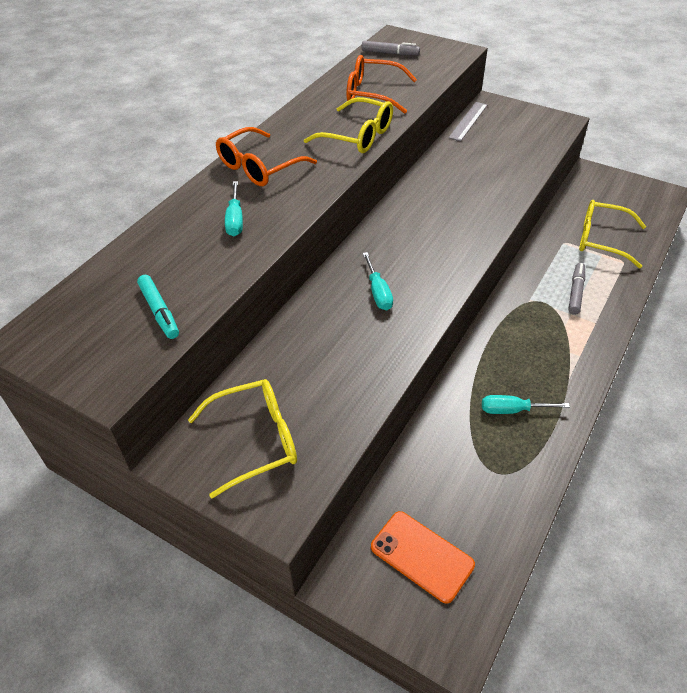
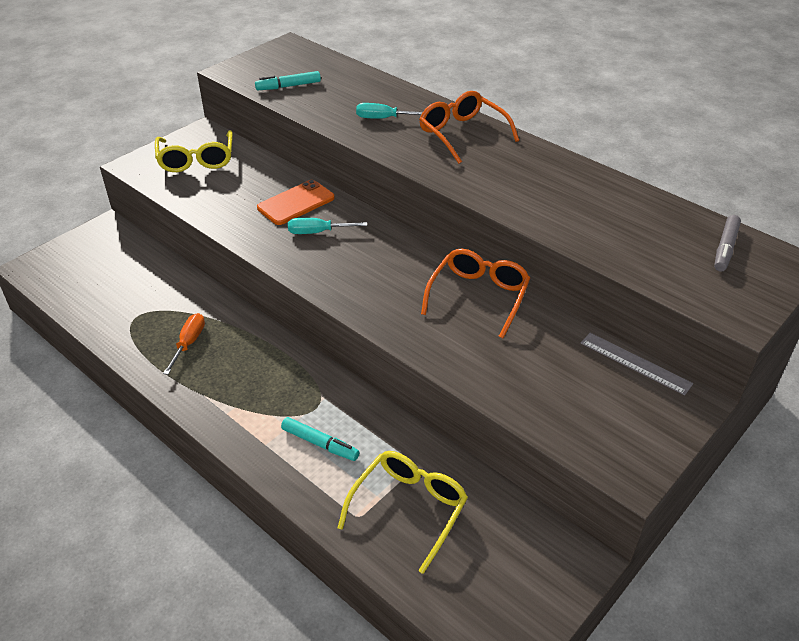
camera: 100 degrees right, 5 degrees down
(358, 136) = (506, 195): yellow glasses -> none
(372, 94) = (605, 218): orange glasses -> orange glasses (478, 296)
(422, 556) = (97, 264): orange phone -> orange phone (296, 203)
(513, 410) = (189, 343): turquoise screwdriver -> orange screwdriver
(575, 292) = (320, 443): grey marker -> turquoise marker

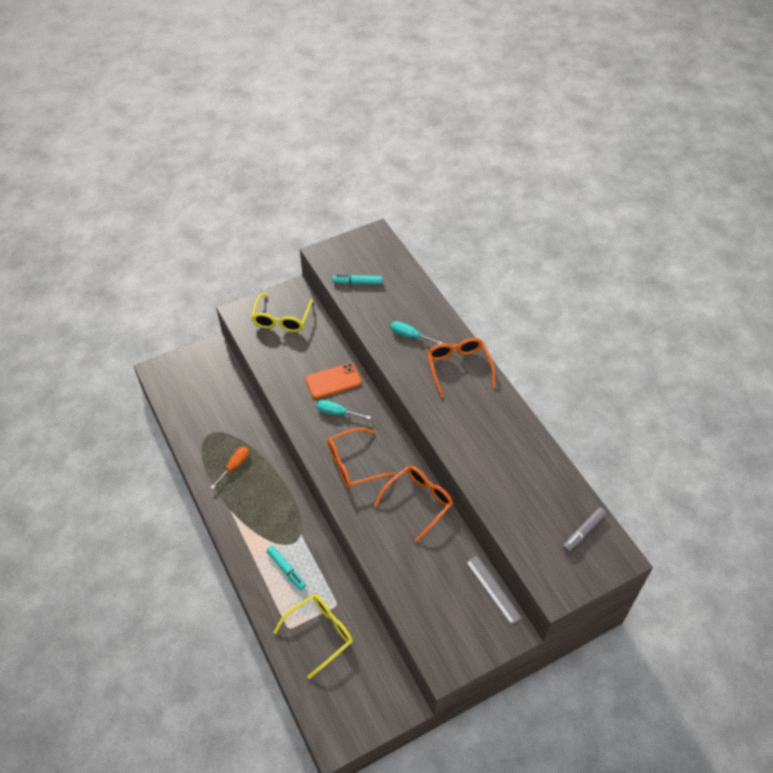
camera: 20 degrees right, 10 degrees up
(368, 279) = (353, 464): none -> orange glasses

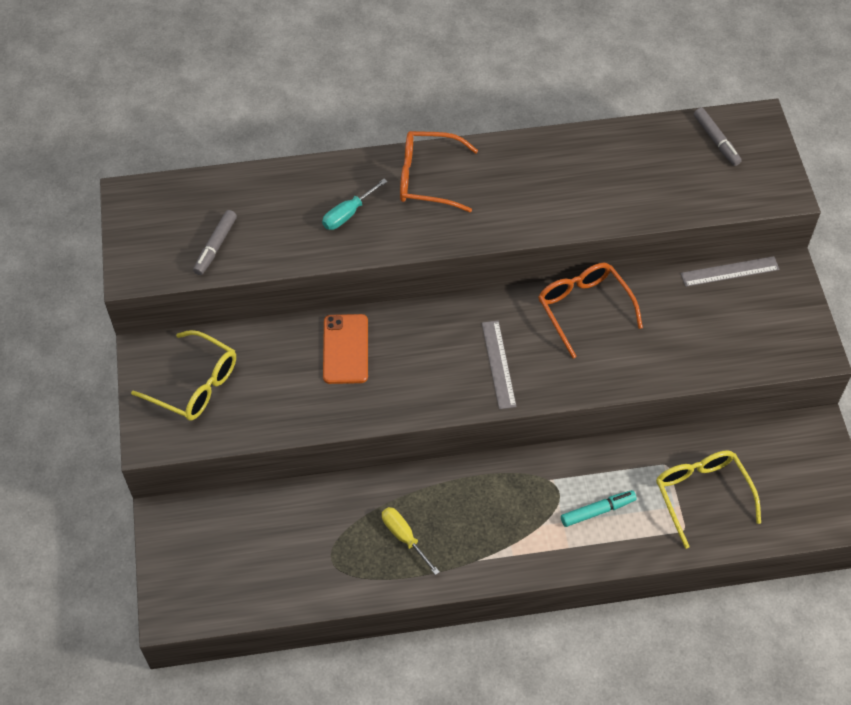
camera: 70 degrees left, 5 degrees up
(234, 466) = (404, 537): orange screwdriver -> yellow screwdriver
(337, 412) = (404, 359): turquoise screwdriver -> none
(353, 464) = (498, 364): orange glasses -> grey ruler
(357, 282) = (216, 246): turquoise marker -> grey marker

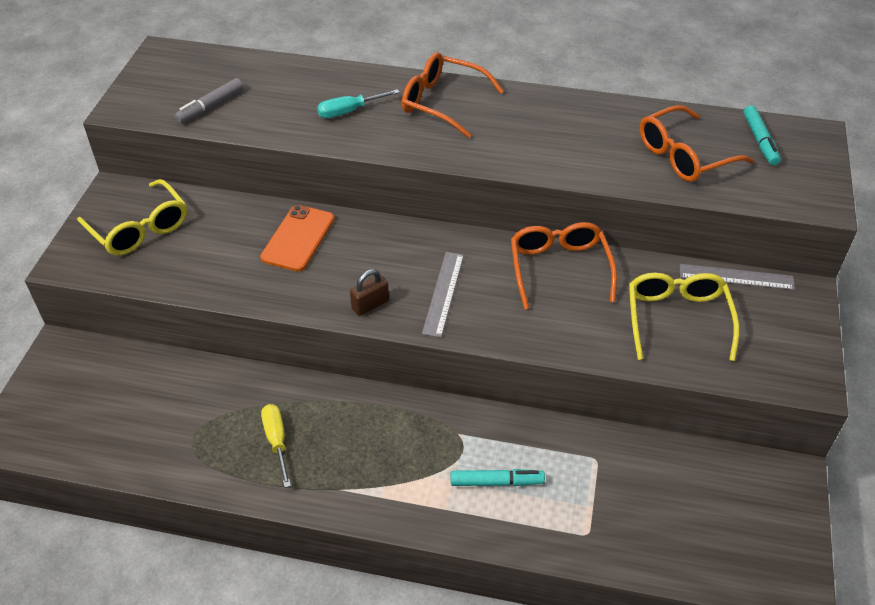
camera: 20 degrees right, 10 degrees down
(442, 395) = (370, 305): none -> brown padlock
(660, 176) = (684, 156): none -> orange glasses
(701, 494) = (624, 503): yellow glasses -> yellow glasses (677, 319)
(716, 140) = (760, 140): grey marker -> turquoise marker

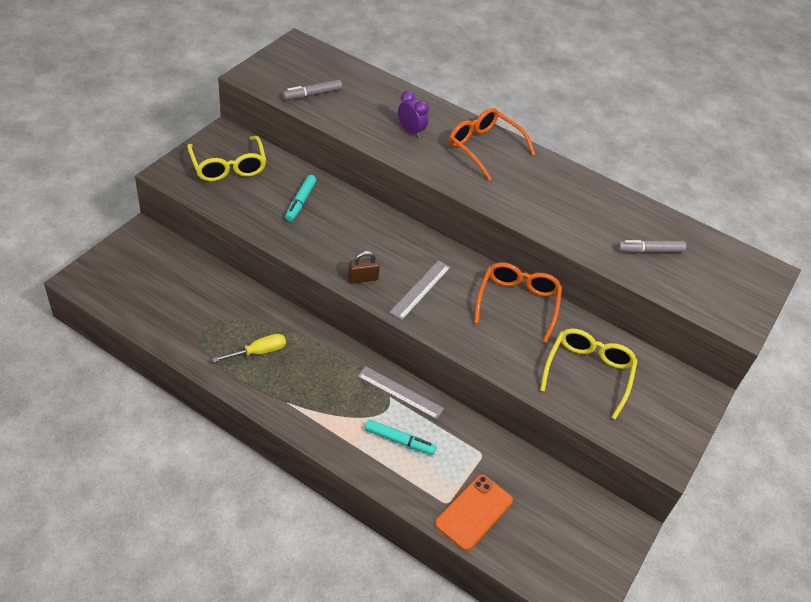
camera: 15 degrees right, 0 degrees up
(277, 441) = (258, 352): yellow screwdriver -> yellow screwdriver turned 60 degrees clockwise
(298, 238) = (335, 212): orange phone -> orange phone (474, 512)
(349, 111) = (410, 131): turquoise screwdriver -> purple clock
(684, 156) = (650, 251): orange glasses -> grey marker
(736, 277) = (653, 359): grey ruler -> grey ruler (400, 392)
(760, 140) = (719, 260): turquoise marker -> turquoise marker (300, 202)

